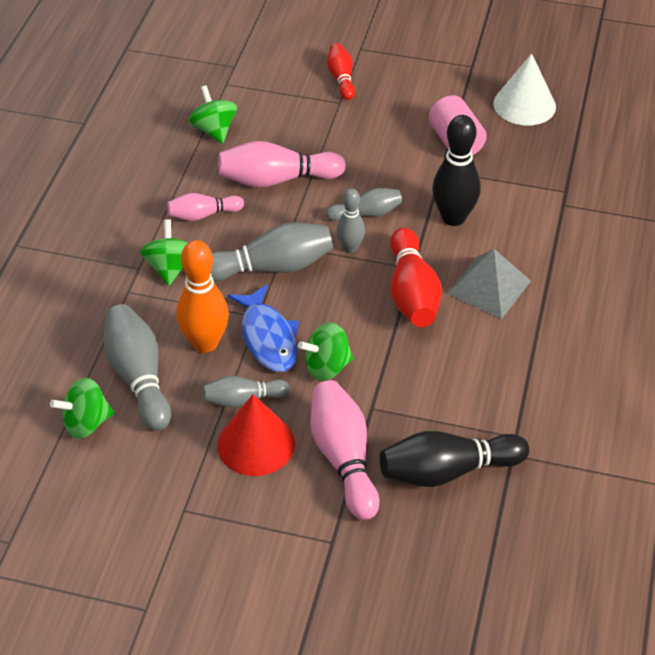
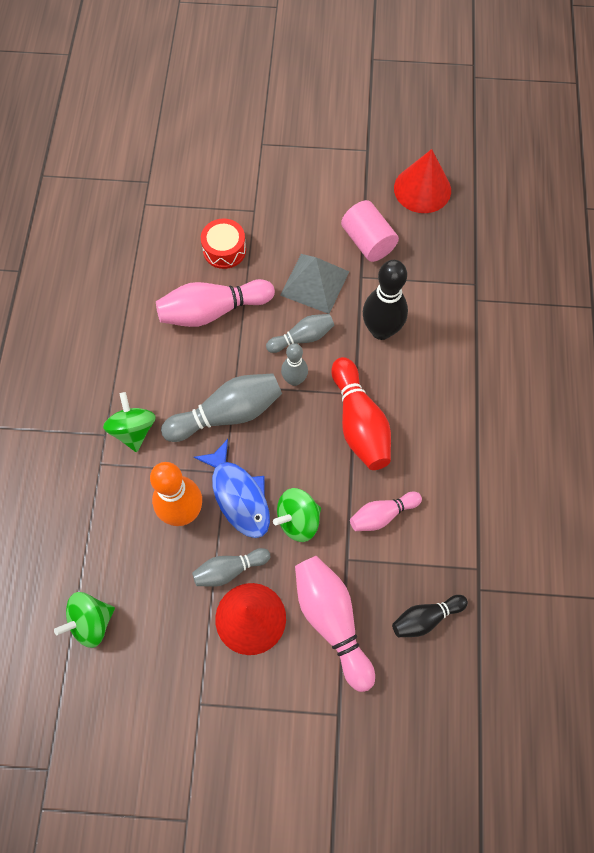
camera: 10 degrees left, 20 degrees up
(139, 377) = (129, 561): grey bowling pin -> none
(203, 215) = (152, 363): pink bowling pin -> pink bowling pin (382, 515)
(214, 130) = (143, 261): green spinning top -> none
(301, 131) = (224, 250): none -> red drum
(341, 78) = (250, 182): red bowling pin -> none
(447, 471) = (425, 618): black bowling pin -> black bowling pin, size x0.59
(489, 287) = (426, 405): grey pyramid -> grey pyramid (315, 283)
(524, 105) = (422, 189): white cone -> red cone

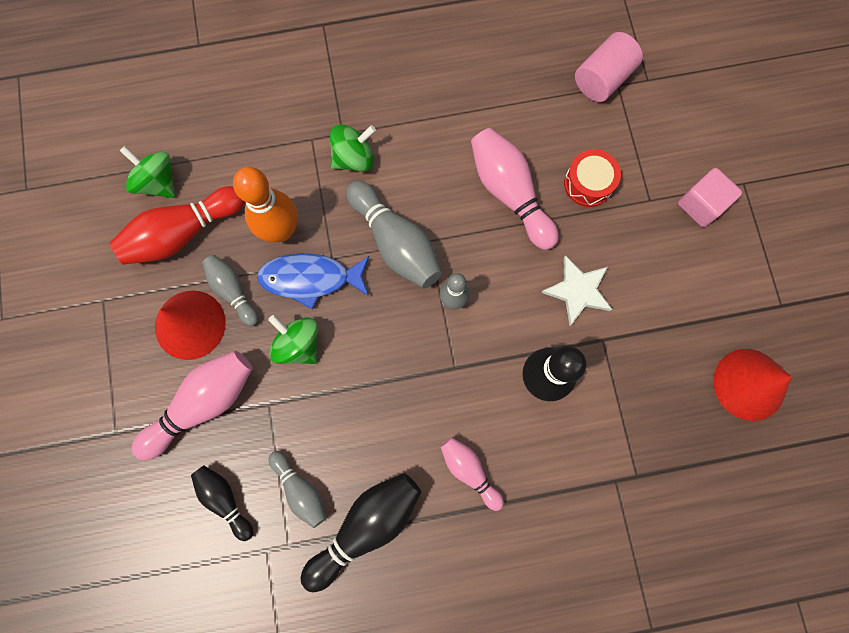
camera: 75 degrees right, 10 degrees up
(239, 495) = (310, 279): blue fish -> blue fish turned 45 degrees clockwise
(270, 177) = (700, 205): none -> pink cube
(302, 338) = (505, 295): grey bowling pin -> grey bowling pin (300, 489)
(315, 283) = (578, 291): grey pyramid -> white star
(359, 423) = (422, 381): red bowling pin -> red bowling pin (183, 233)
(368, 242) = (652, 337): pink cylinder -> pink cylinder (602, 79)
(382, 515) = (324, 429): pink bowling pin -> pink bowling pin (469, 471)
(474, 499) = (366, 526): none -> black bowling pin

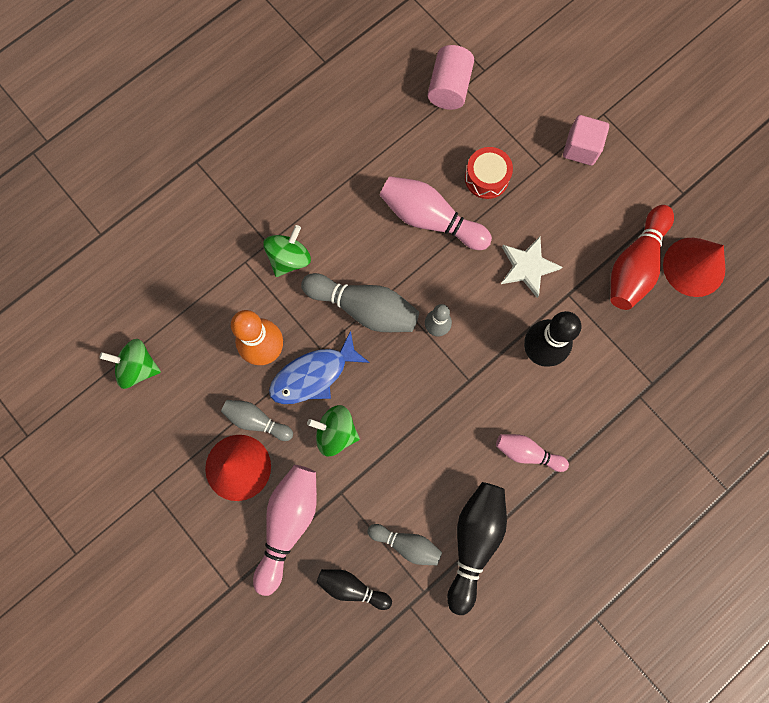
camera: 30 degrees left, 0 degrees up
(183, 233) = (185, 397): red bowling pin -> red bowling pin (635, 265)

